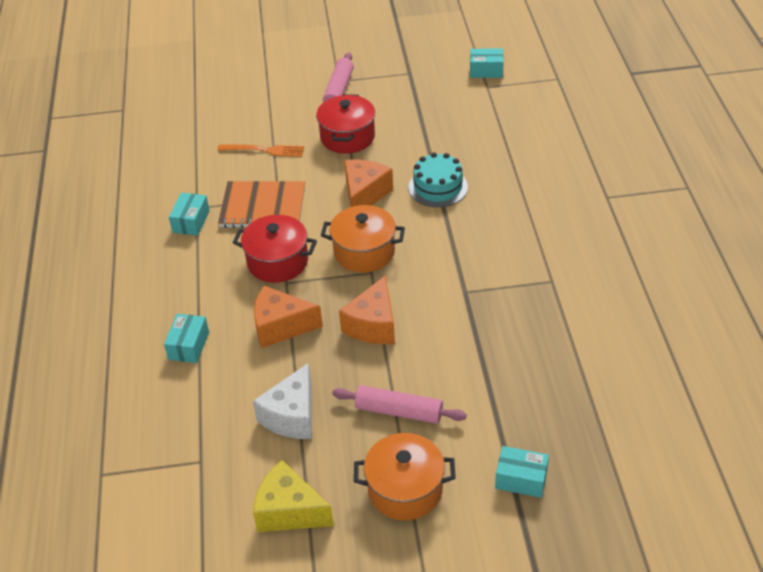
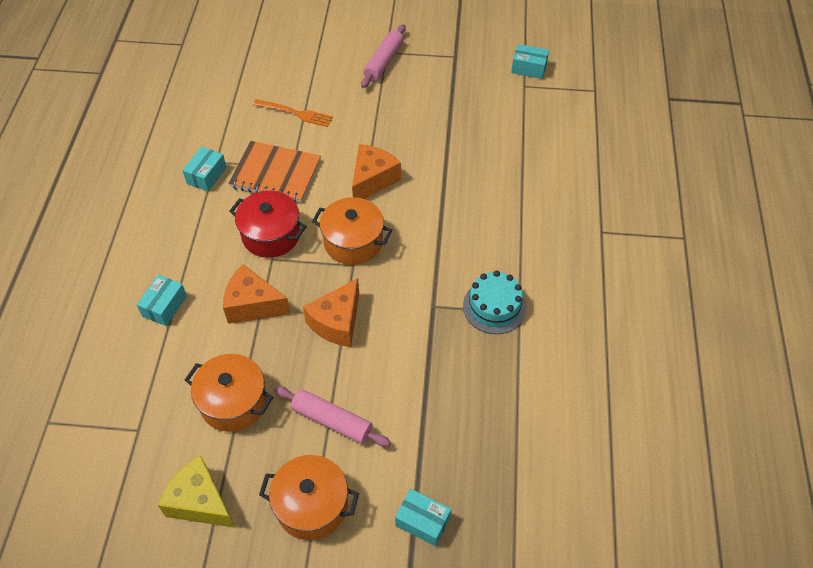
camera: 10 degrees right, 10 degrees up
(292, 416) = (233, 402): white cheese -> orange pot
(347, 137) = (376, 115): red pot -> none
(438, 187) = (443, 186): turquoise cake -> turquoise cake (494, 306)

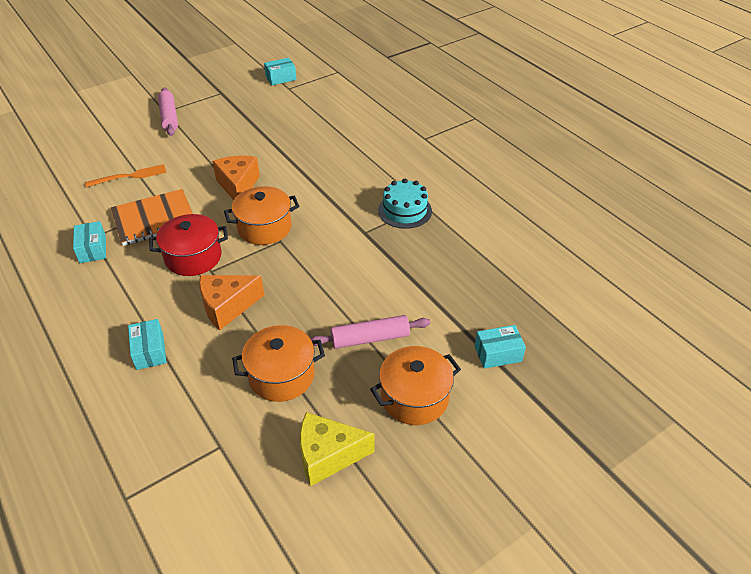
camera: 40 degrees left, 10 degrees down
(337, 322) = (306, 280): orange cheese -> none

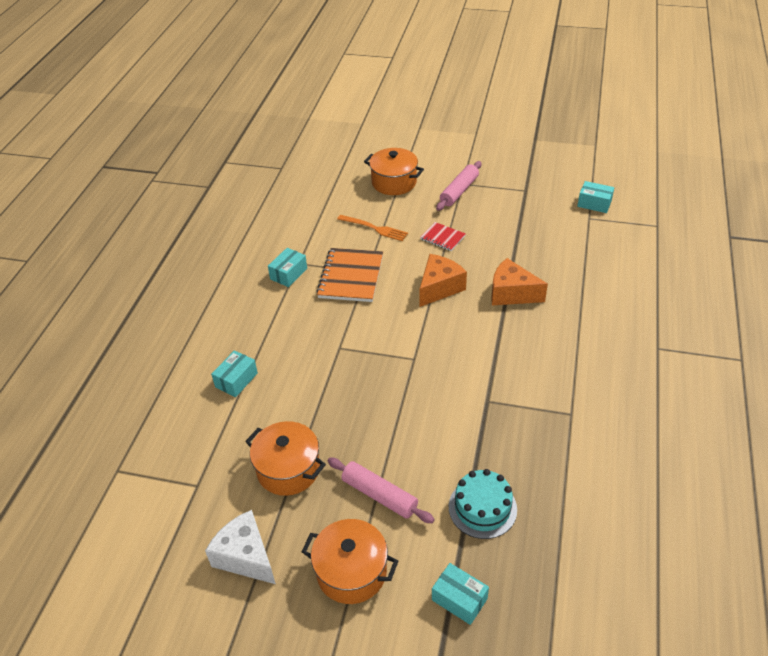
camera: 50 degrees right, 0 degrees up
(154, 219) = (351, 276): orange notebook -> orange notebook turned 75 degrees clockwise
(193, 257) = (340, 327): red pot -> none
(197, 153) = (442, 238): none -> red notebook
(227, 307) = (317, 386): orange cheese -> orange cheese (511, 293)
(264, 228) = (416, 339): orange pot -> orange pot (394, 182)
(328, 456) = (245, 556): yellow cheese -> white cheese
(405, 210) = (546, 406): turquoise cake -> turquoise cake (482, 508)

